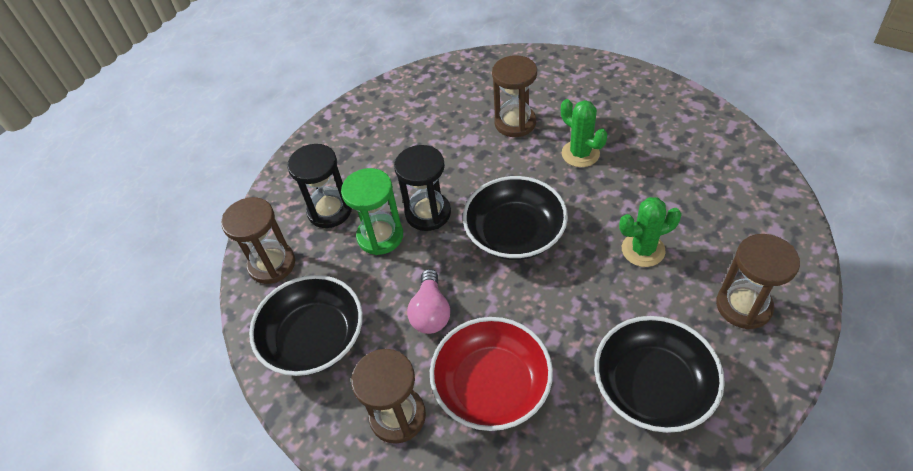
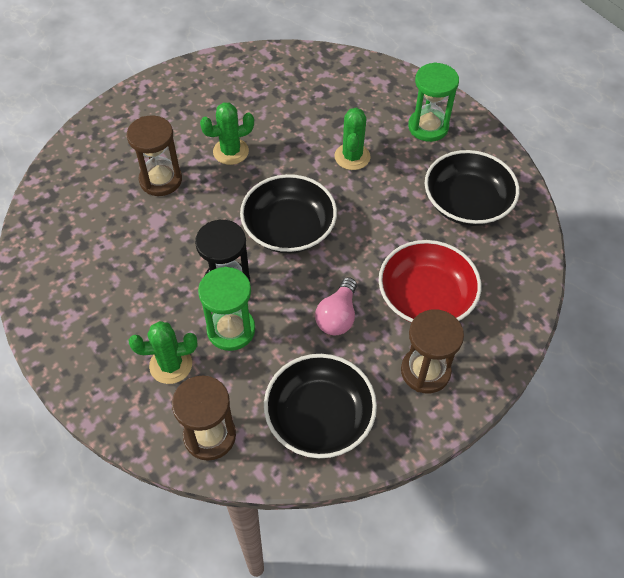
camera: 75 degrees left, 5 degrees up
(329, 211) = (171, 365): black hourglass -> green cactus
(431, 312) = (337, 316): pink light bulb -> pink light bulb turned 90 degrees clockwise
(743, 306) = (428, 127): brown hourglass -> green hourglass

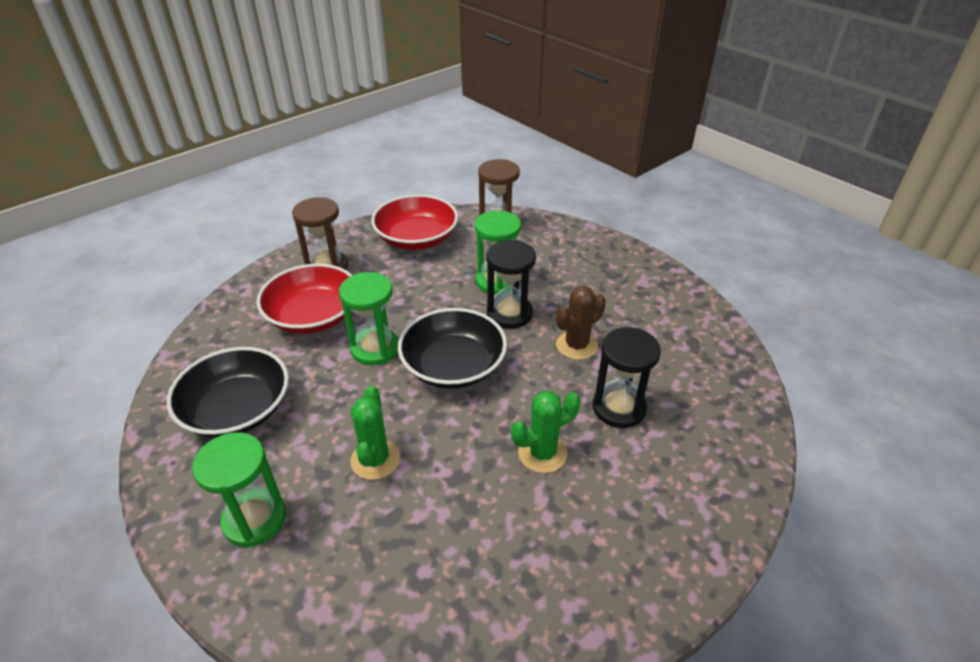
camera: 175 degrees right, 15 degrees down
(161, 180) = (618, 408): brown hourglass -> black hourglass
(171, 365) = (541, 258): green cactus -> none
(173, 240) = (576, 345): none -> brown cactus
(319, 417) = (416, 238): black bowl -> red bowl
(337, 316) = (400, 297): pink light bulb -> none
(360, 252) = (375, 348): none -> green hourglass

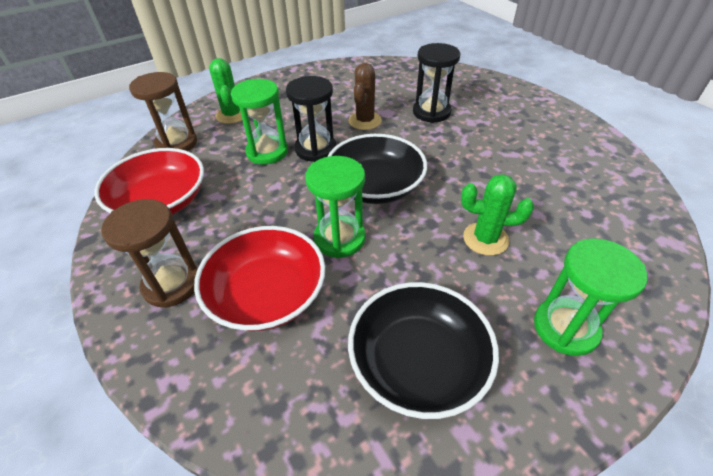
camera: 80 degrees left, 5 degrees up
(542, 453) = (473, 148): green cactus -> green cactus (232, 115)
(576, 345) = (365, 121): brown cactus -> brown cactus turned 45 degrees clockwise

